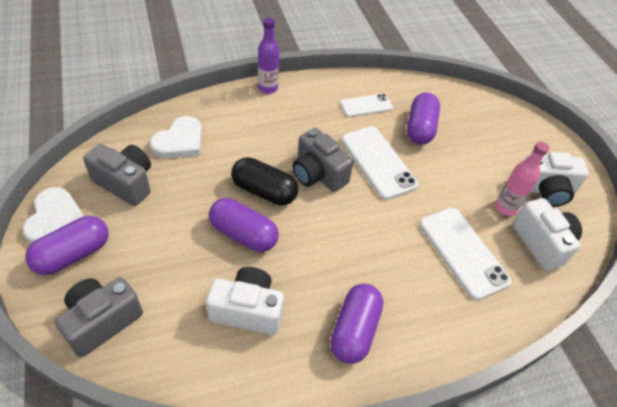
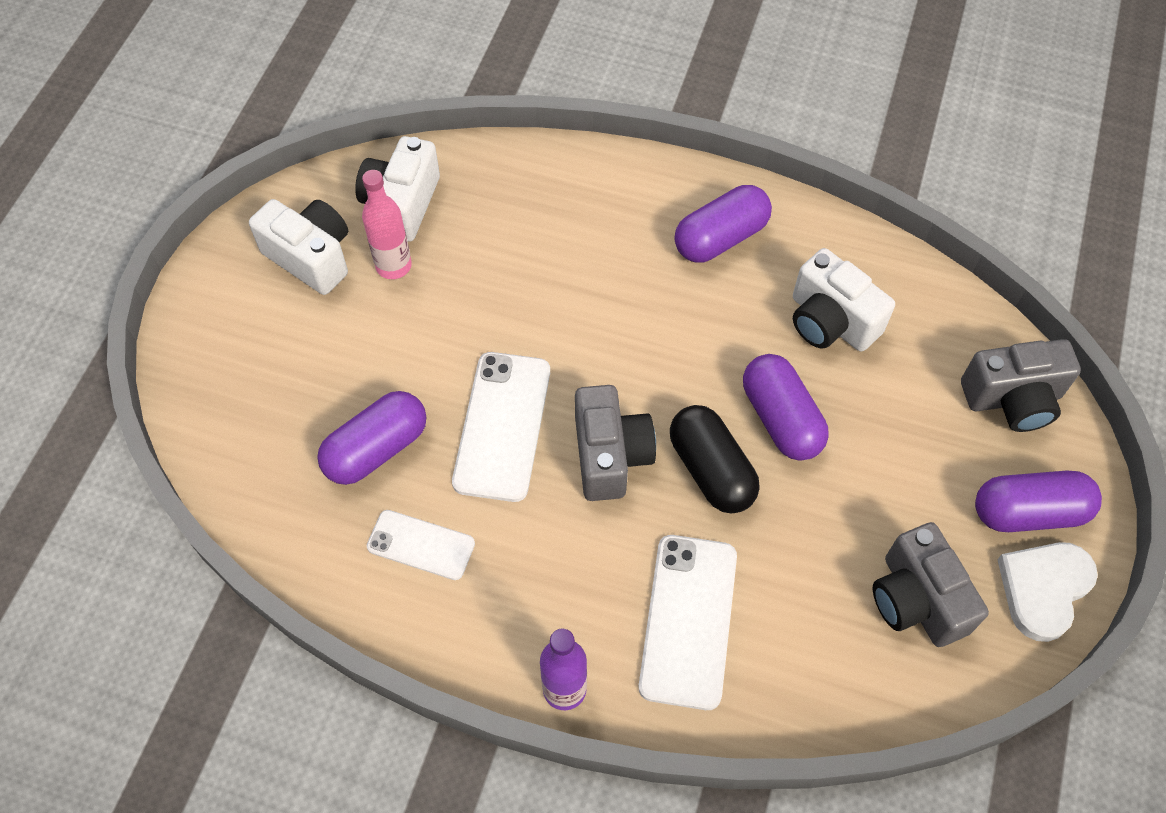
camera: 140 degrees left, 10 degrees up
(179, 141) = (794, 642): white heart -> none
(462, 252) = (513, 246): white phone -> white phone (688, 620)

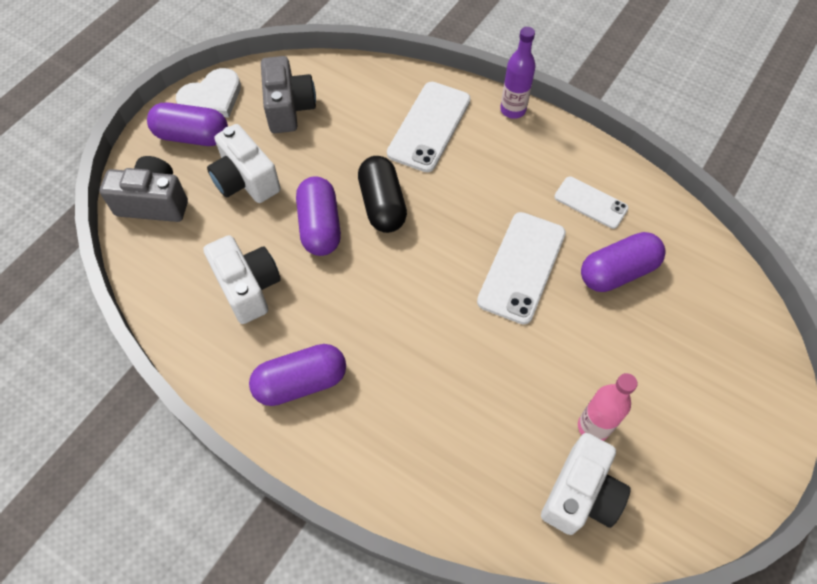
camera: 165 degrees left, 0 degrees up
(311, 257) = (669, 455): white camera -> white camera (246, 180)
(610, 455) = (448, 229): grey camera -> none

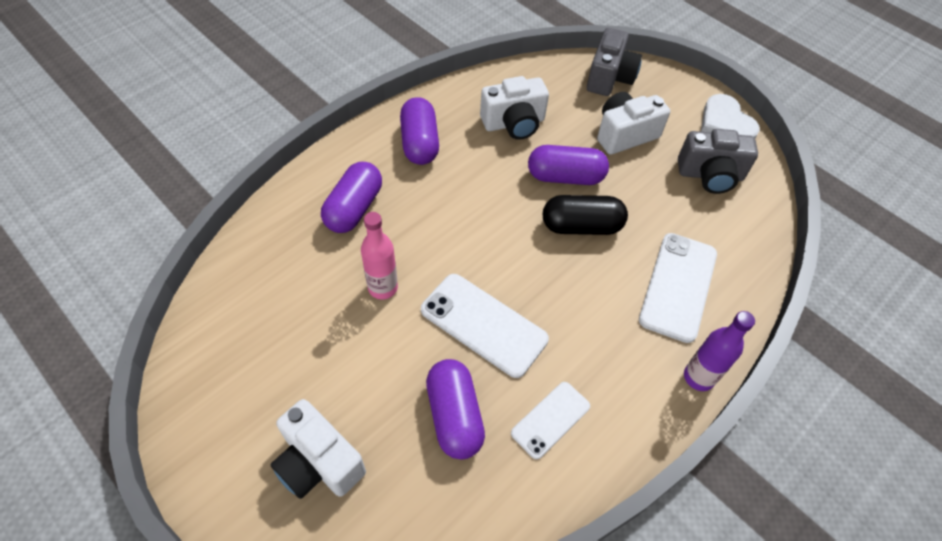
camera: 100 degrees right, 5 degrees down
(192, 136) = (679, 106): purple capsule -> purple capsule (354, 208)
(429, 126) = (678, 286): white phone -> white phone turned 75 degrees clockwise
(580, 494) = (249, 304): white camera -> white camera (319, 462)
(593, 427) = (301, 334): pink bottle -> pink bottle (383, 288)

